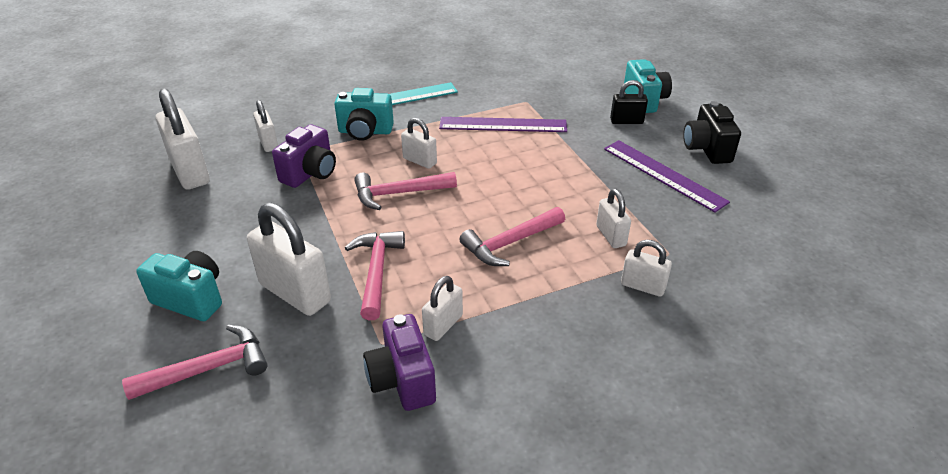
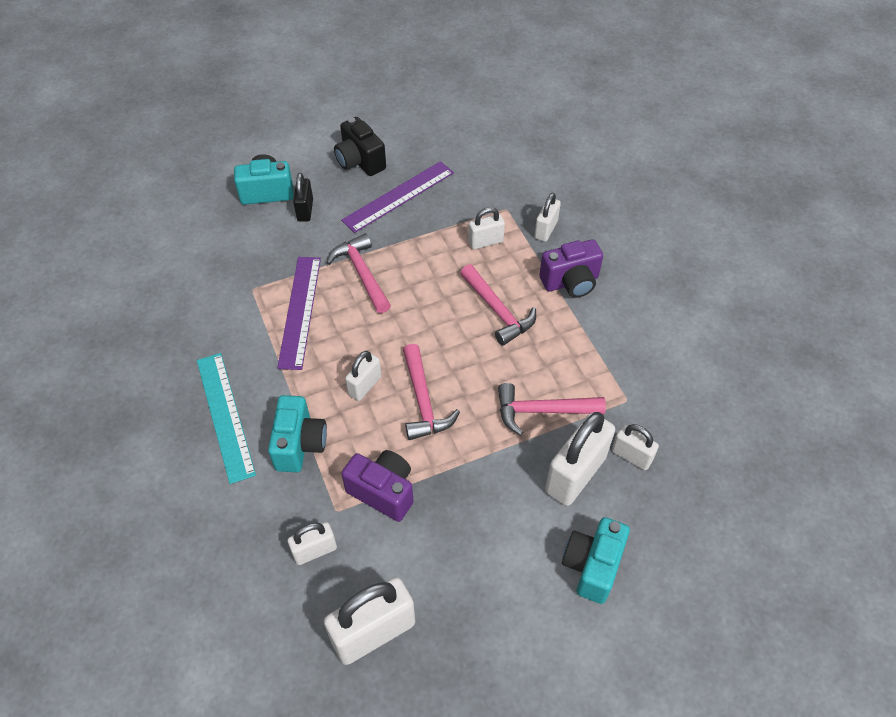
camera: 90 degrees left, 15 degrees up
(208, 369) = (673, 527): pink hammer -> pink hammer (362, 273)
(402, 380) = (662, 383): purple camera -> purple camera (571, 282)
(443, 325) = (602, 358): white padlock -> white padlock (631, 456)
(706, 149) = (360, 161): black camera -> black camera turned 60 degrees clockwise

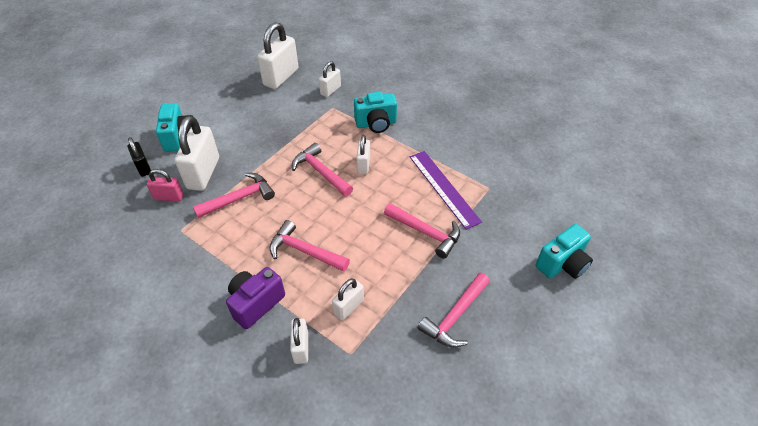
camera: 150 degrees right, 5 degrees down
(225, 416) = (429, 119): turquoise ruler -> none
(299, 444) = (376, 124): turquoise camera -> turquoise camera turned 75 degrees counterclockwise
(305, 210) = (516, 263): black padlock -> black padlock (143, 167)
(360, 161) = (521, 337): black camera -> none
(383, 491) = (313, 123): purple camera -> none
(398, 196) = (455, 316): purple ruler -> pink hammer
(631, 456) = (169, 197): white padlock -> pink padlock

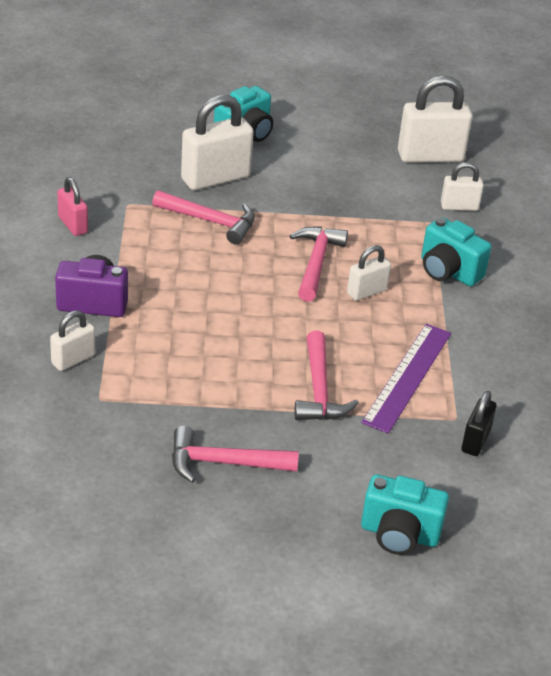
camera: 50 degrees right, 10 degrees down
(143, 167) = (177, 134): black padlock -> black padlock (475, 441)
(169, 197) = (159, 173): pink padlock -> pink padlock (73, 225)
(305, 251) = (192, 305): pink hammer -> none
(348, 307) = (154, 372): white padlock -> none

